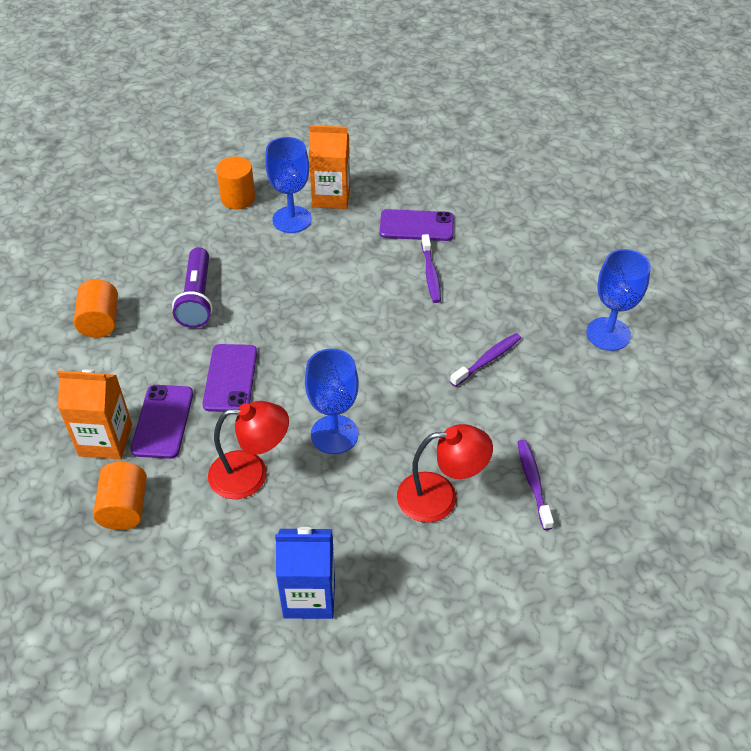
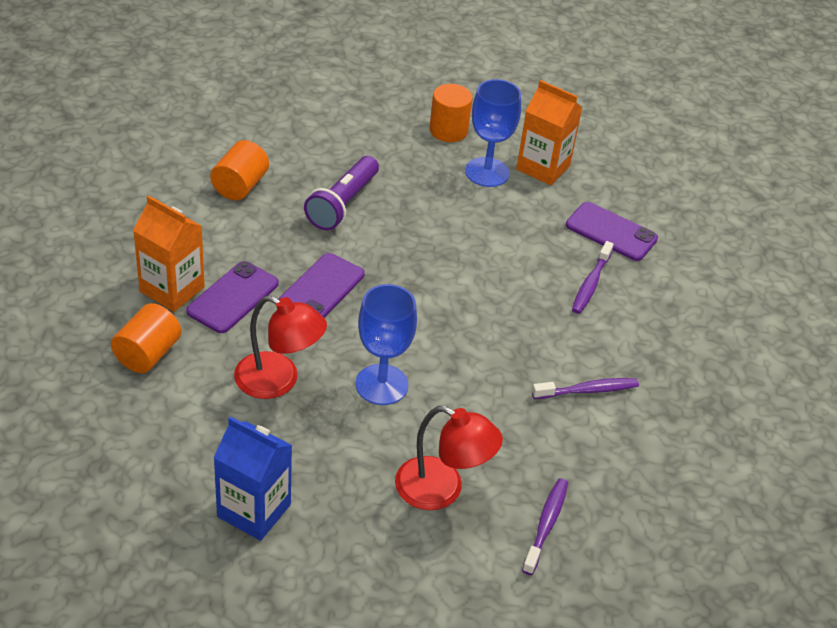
camera: 25 degrees right, 5 degrees down
(608, 334) = (739, 427): blue goblet -> none

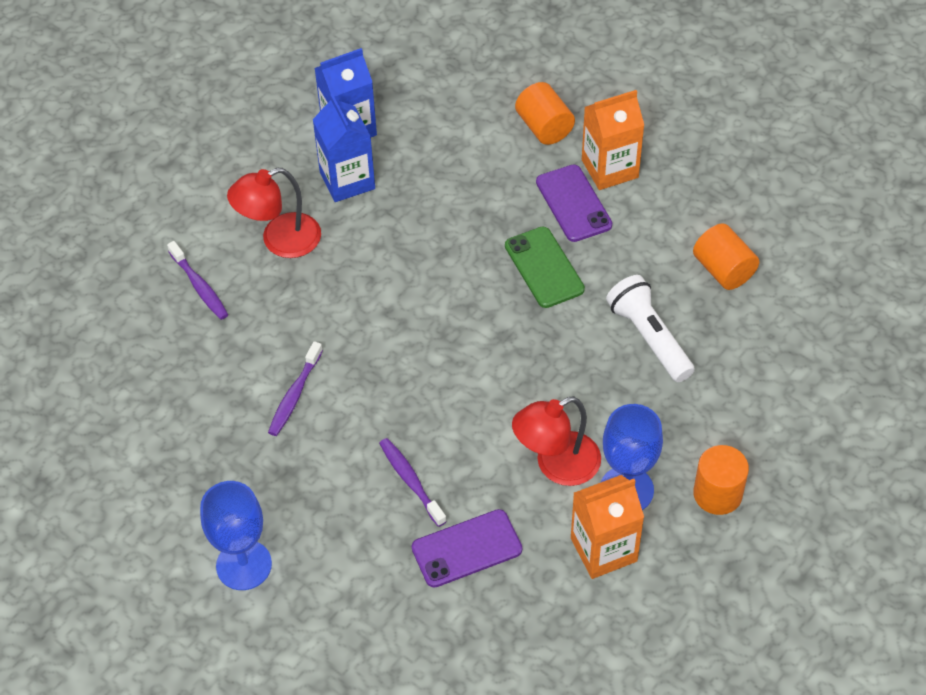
camera: 130 degrees right, 10 degrees up
(278, 381) = (459, 193): red lamp -> red lamp (556, 465)
(321, 289) = (544, 267): purple phone -> green phone
(326, 475) = (347, 180): none -> blue carton
(342, 204) = (649, 337): purple flashlight -> white flashlight
(381, 385) = (407, 256): blue goblet -> blue goblet (244, 565)

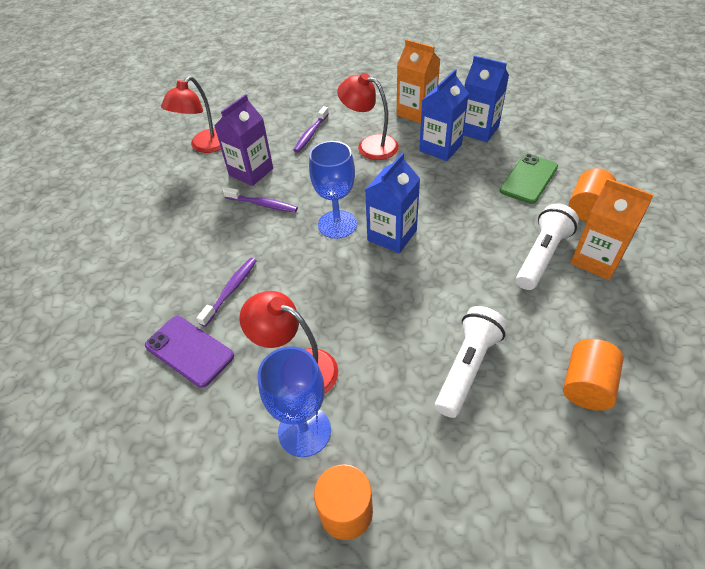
camera: 60 degrees right, 5 degrees down
(115, 410) = (205, 146): none -> red lamp
(220, 381) = (251, 172): none -> purple carton
(244, 565) = (122, 245): blue goblet -> blue goblet (337, 224)
(294, 395) = (263, 204): purple toothbrush -> purple toothbrush turned 150 degrees counterclockwise
(448, 302) = (392, 235): none -> blue carton
(544, 267) = (469, 269): green phone -> green phone (528, 179)
(573, 203) = (542, 256): purple phone -> white flashlight
(603, 549) = (234, 445): orange carton -> orange carton (416, 112)

